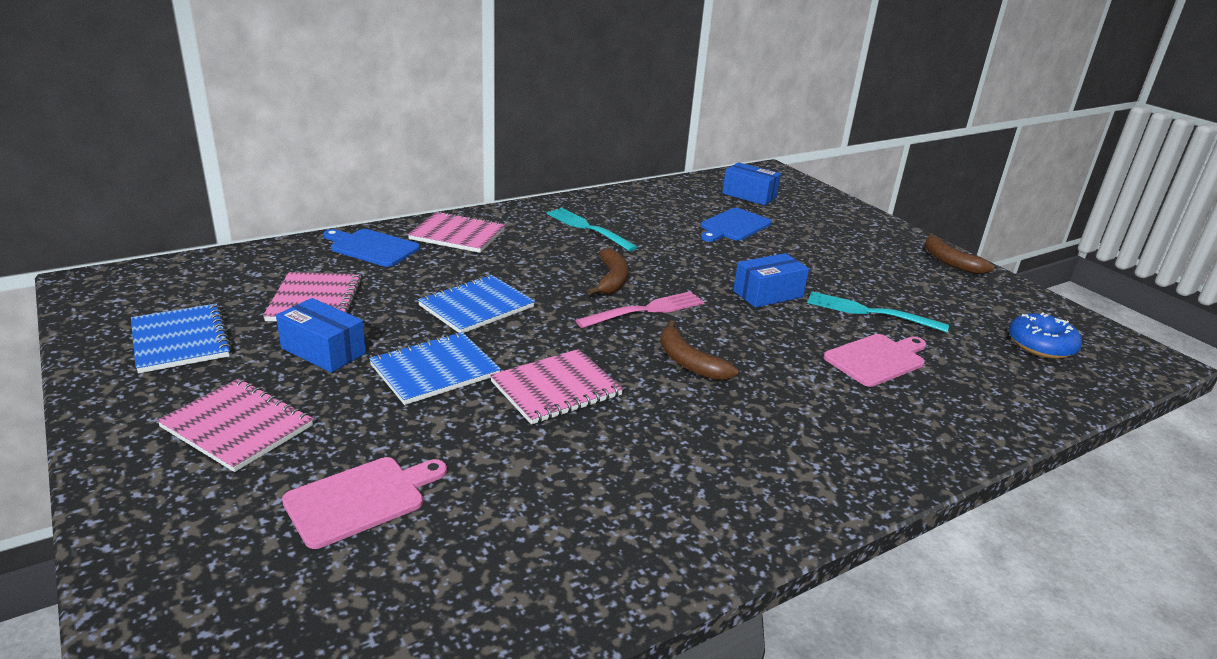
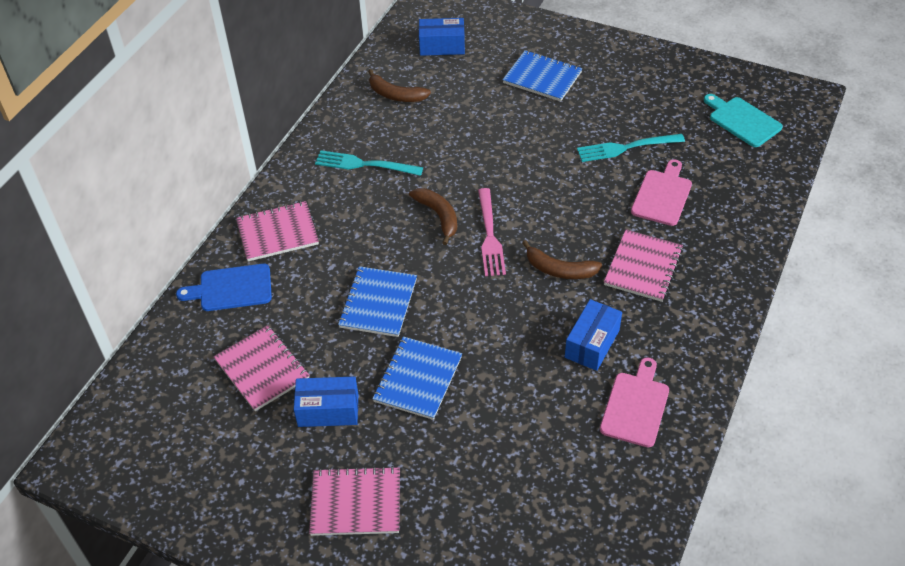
camera: 30 degrees left, 20 degrees up
(180, 340) = (221, 466): blue notebook -> blue notebook (542, 78)
(360, 499) = (487, 500): pink cutting board -> pink cutting board (635, 406)
(556, 389) = (505, 346): pink notebook -> pink notebook (643, 267)
(645, 310) = (490, 235): pink fork -> pink fork turned 150 degrees clockwise
(733, 226) = (464, 97): blue cutting board -> none
(768, 294) = (551, 167): blue box -> blue box (592, 344)
(950, 262) = (637, 55): brown banana -> brown banana (396, 95)
(1041, 345) = (742, 120): blue donut -> turquoise cutting board

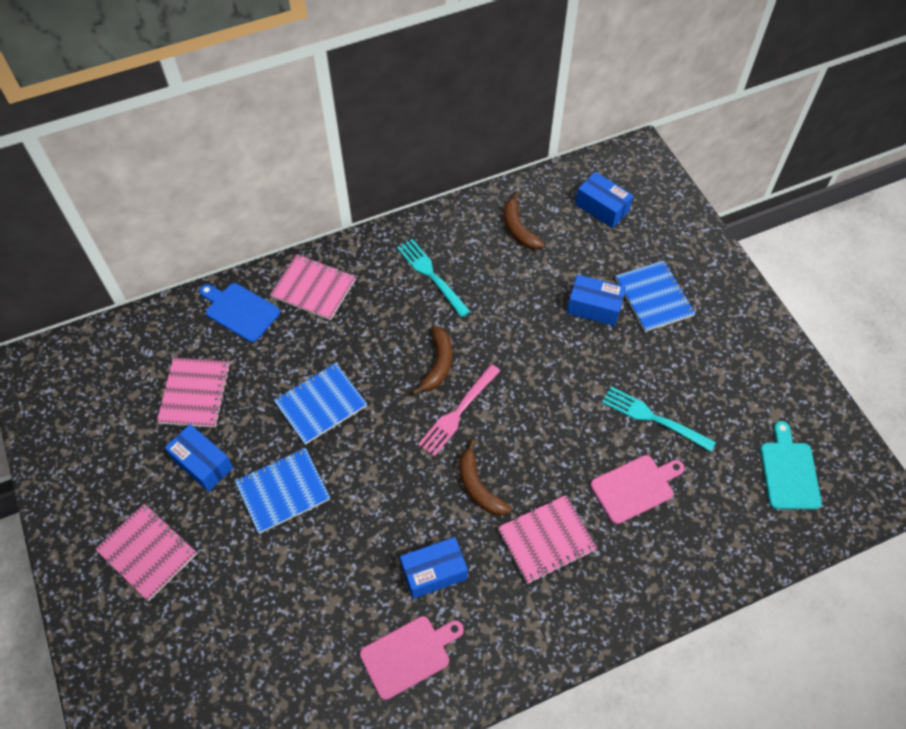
camera: 40 degrees right, 10 degrees up
(509, 109) = (594, 307): none -> blue box

